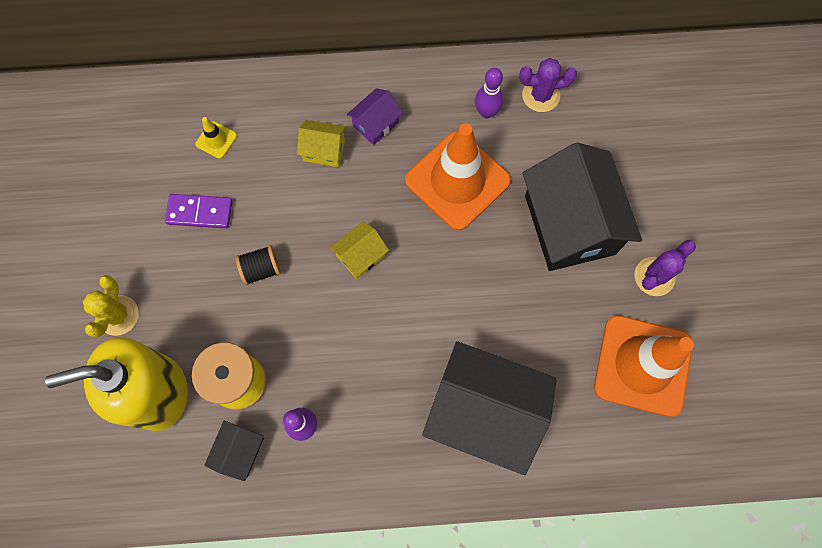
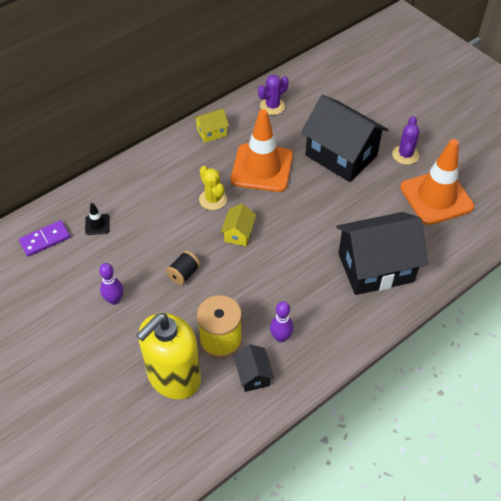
camera: 35 degrees left, 20 degrees down
(118, 315) = (110, 351): yellow cactus -> yellow cactus (213, 199)
(200, 212) = (118, 266): purple domino -> purple domino (45, 239)
(216, 140) = (97, 224): yellow traffic cone -> black traffic cone
(324, 150) = (171, 194): yellow house -> yellow house (212, 132)
(375, 124) = (190, 166): purple house -> none
(486, 112) = (249, 128): purple bowling pin -> purple bowling pin (114, 300)

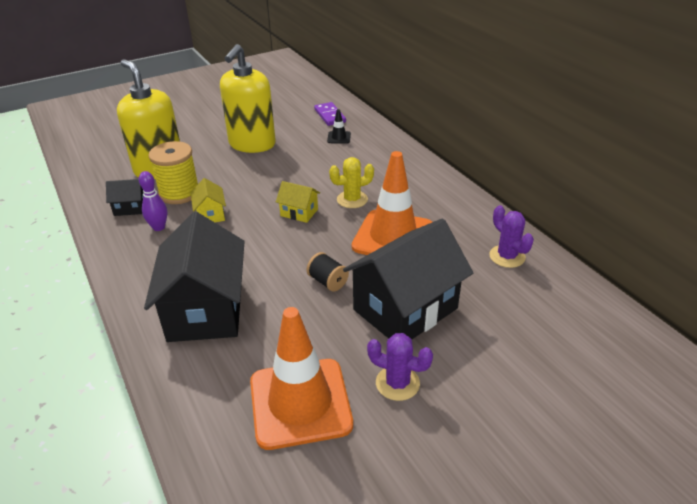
camera: 100 degrees right, 15 degrees down
(114, 300) = (252, 144): purple bowling pin -> yellow soap dispenser
(184, 274) = (262, 178): black spool -> black spool (328, 282)
(212, 132) = (457, 205): yellow house -> yellow house (210, 214)

